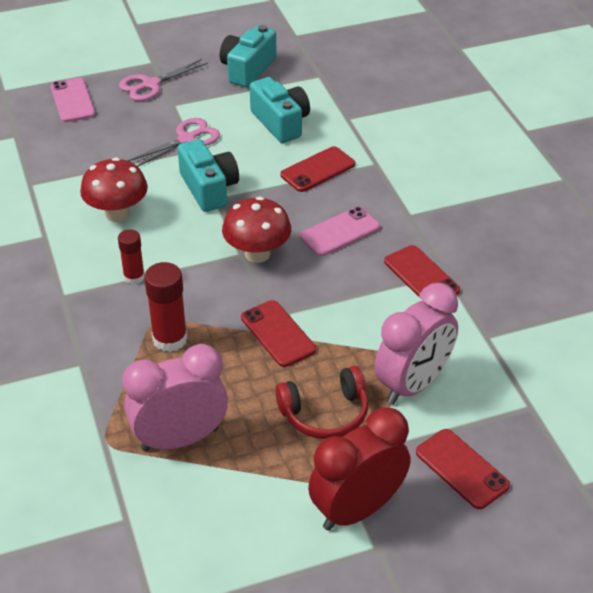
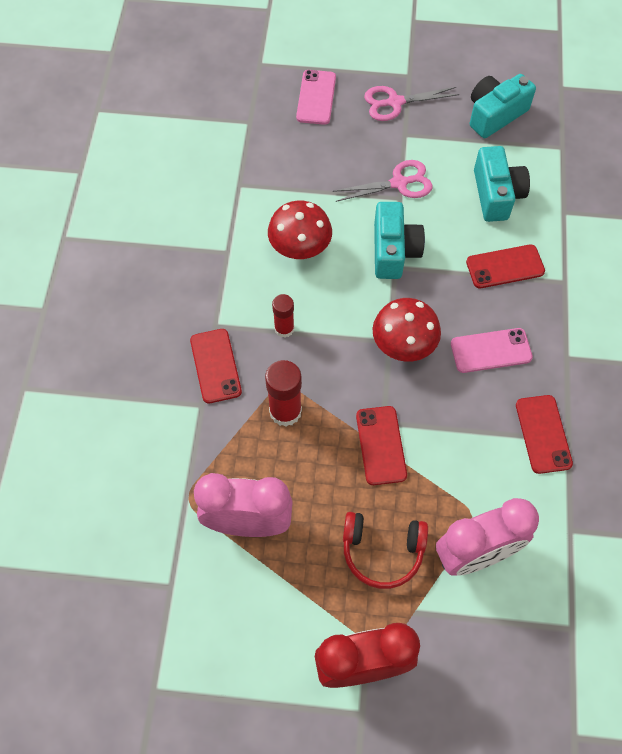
camera: 25 degrees right, 20 degrees up
(462, 469) = (474, 666): red phone -> red phone (215, 366)

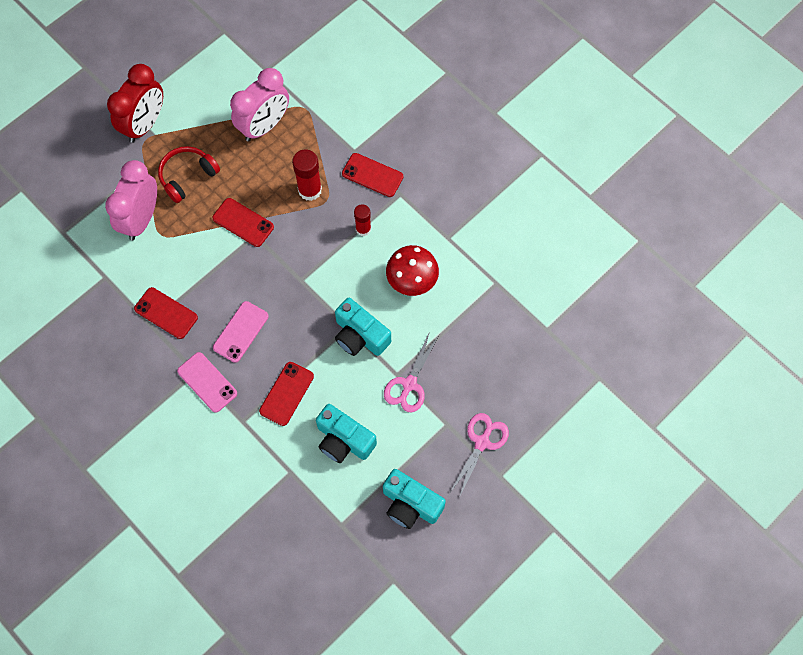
camera: 130 degrees right, 5 degrees up
(316, 97) = (532, 391): pink phone -> pink phone (207, 382)
(403, 346) = (290, 285): red mushroom -> none
(495, 114) = (410, 504): turquoise camera -> turquoise camera turned 120 degrees clockwise

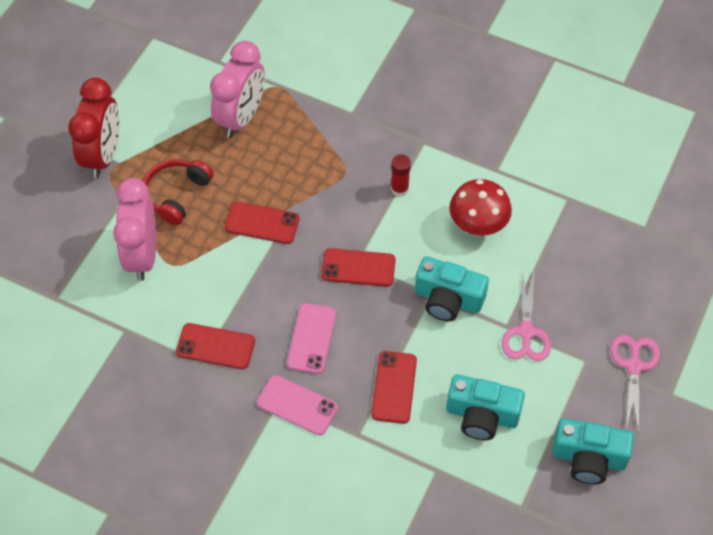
camera: 20 degrees left, 10 degrees down
(310, 190) = (322, 167): red glue stick -> none
(372, 175) = (384, 132): red phone -> red phone (358, 268)

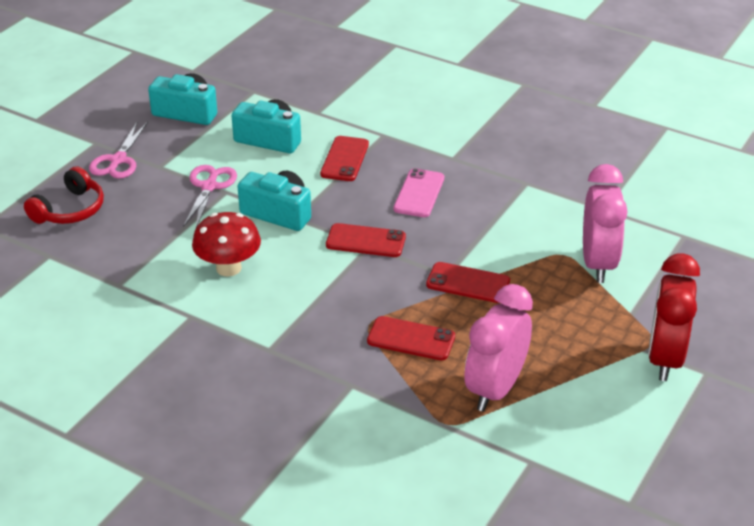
camera: 175 degrees left, 20 degrees down
(176, 194) = (568, 314): red headphones -> red headphones (70, 210)
(215, 346) = (513, 193): red phone -> red phone (411, 339)
(297, 405) = (435, 153): pink phone -> none
(399, 189) = (308, 305): red glue stick -> none

